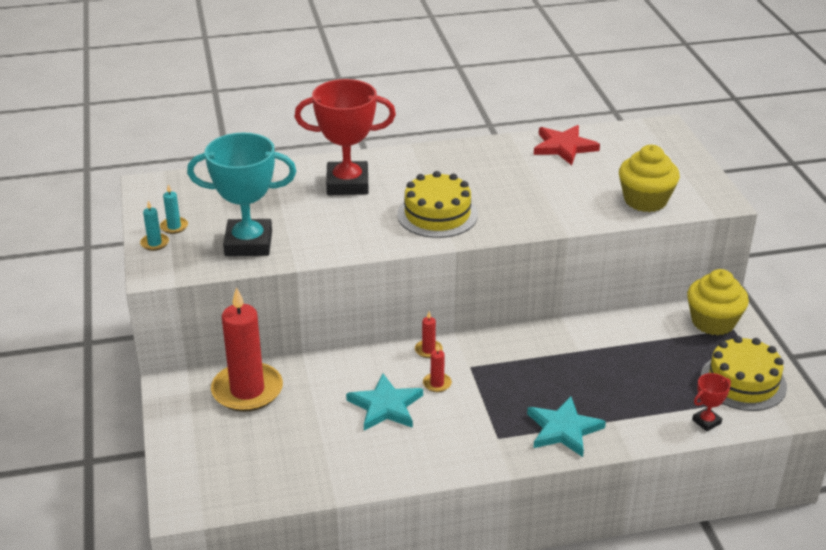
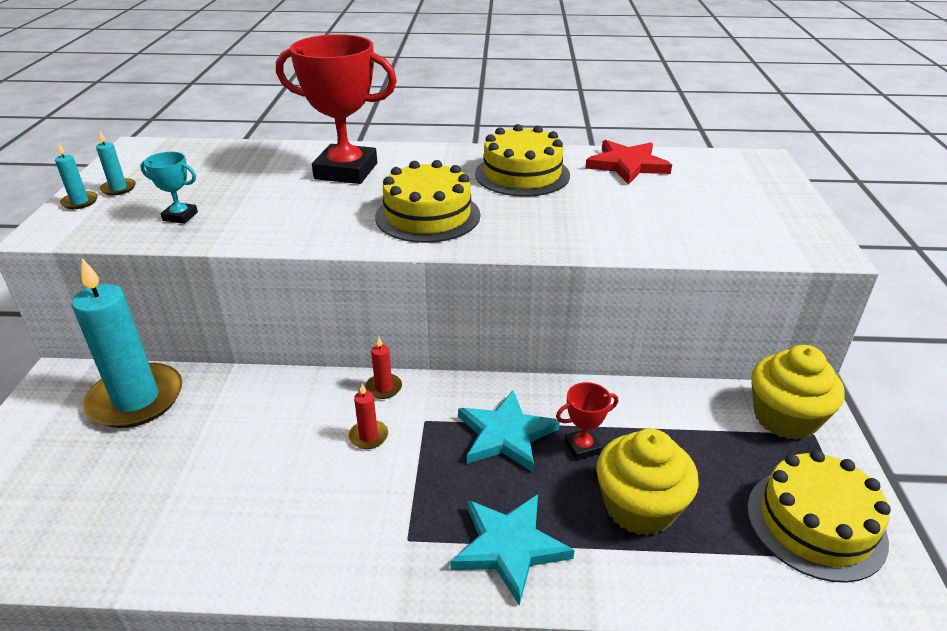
camera: 15 degrees right, 0 degrees up
(247, 390) = (136, 399): red candle -> turquoise candle
(248, 243) = (180, 216): turquoise trophy -> turquoise trophy, size x0.45
(385, 406) = (284, 455): turquoise star -> turquoise star (506, 434)
(488, 167) = (522, 174): none -> yellow cake
(645, 200) = (713, 235): yellow cupcake -> yellow cupcake (639, 507)
(706, 421) = (741, 584): red trophy -> red trophy (582, 447)

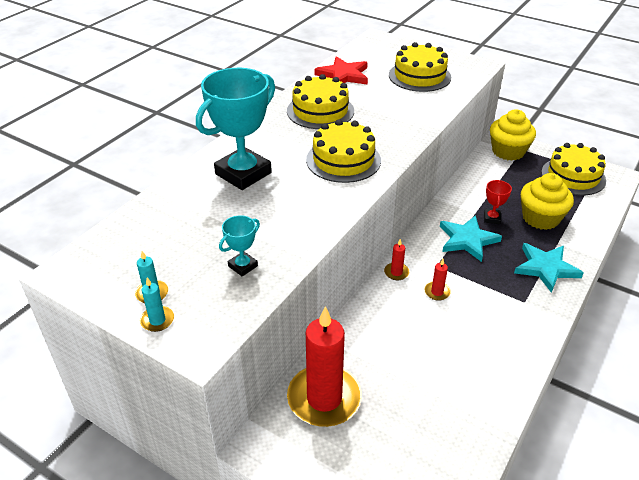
camera: 60 degrees left, 5 degrees up
(136, 399) = (324, 398): turquoise candle -> red candle
(346, 171) = (243, 173): red trophy -> turquoise trophy
(708, 212) = (419, 76): none -> yellow cake

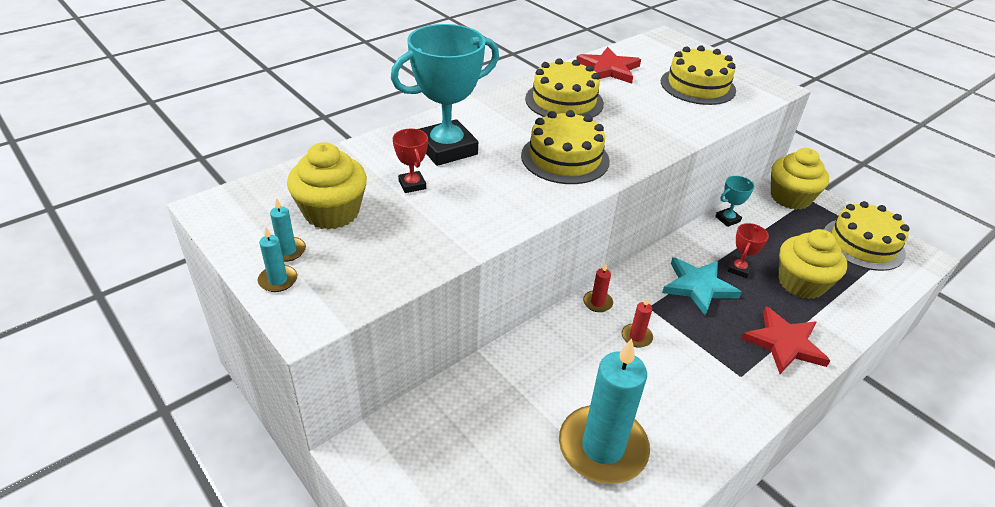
camera: 15 degrees right, 0 degrees up
(173, 251) = (332, 212): none -> yellow cupcake
(229, 211) = (412, 185): none -> red trophy
(243, 266) = (397, 246): turquoise trophy -> turquoise trophy (727, 219)
(324, 398) = (454, 421): red candle -> none
(446, 385) = (602, 447): none -> turquoise candle
(546, 268) = (784, 343): turquoise star -> red star

